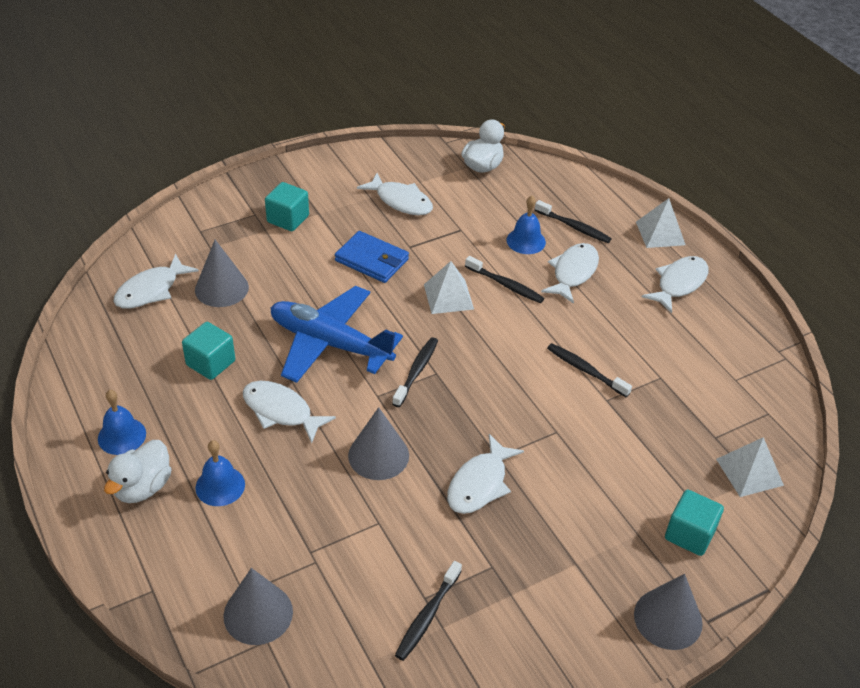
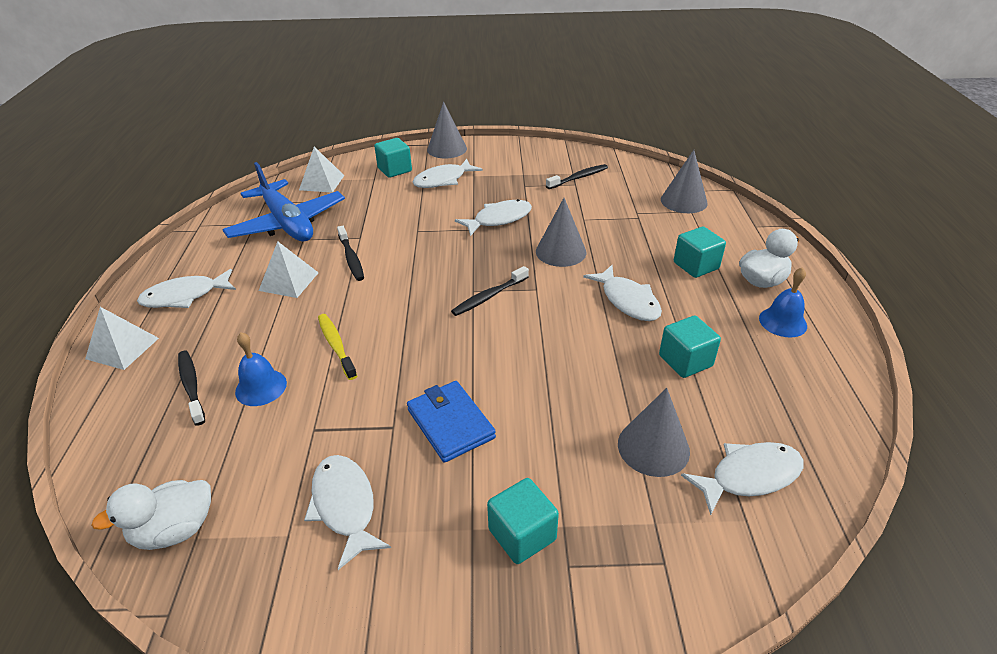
camera: 150 degrees left, 5 degrees down
(220, 486) = (696, 266): blue bell -> turquoise cube
(330, 343) = (554, 343): blue plane -> blue plane (287, 223)
(448, 296) = (403, 352): white pyramid -> white pyramid (289, 281)
(505, 285) = (336, 346): black toothbrush -> yellow toothbrush
(573, 272) = (259, 336): white fish -> white fish (443, 180)

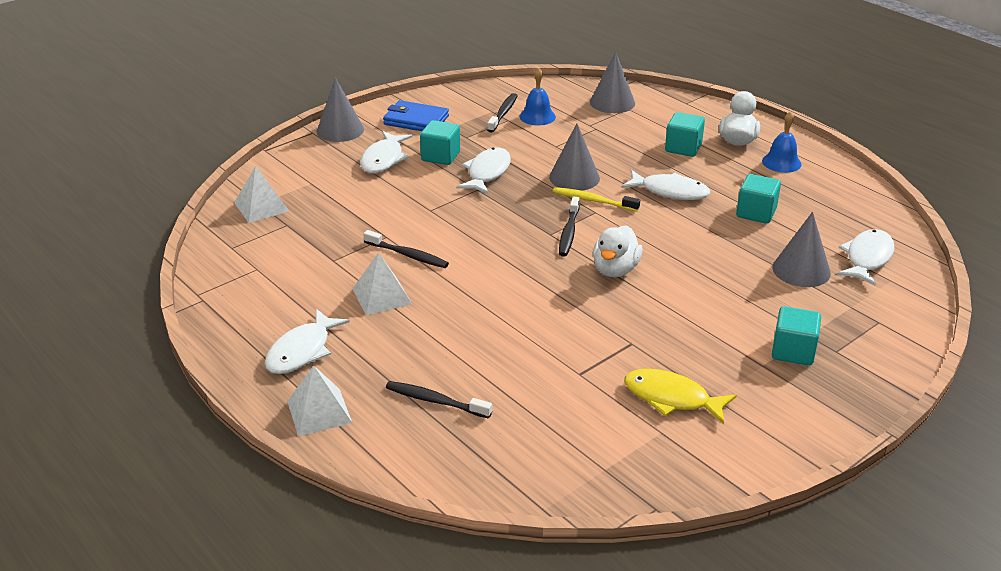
camera: 40 degrees left, 5 degrees down
(175, 530) = (583, 474): white duck -> white duck (615, 270)
(261, 387) = (494, 372): blue bell -> blue bell (537, 116)
(287, 223) = (292, 254): blue plane -> none
(336, 346) = (506, 318): yellow toothbrush -> yellow toothbrush (593, 201)
(345, 506) = (671, 398): white fish -> yellow fish
(395, 170) = (319, 167): turquoise cube -> turquoise cube (440, 156)
(450, 423) = (666, 321): blue wallet -> blue wallet (416, 120)

